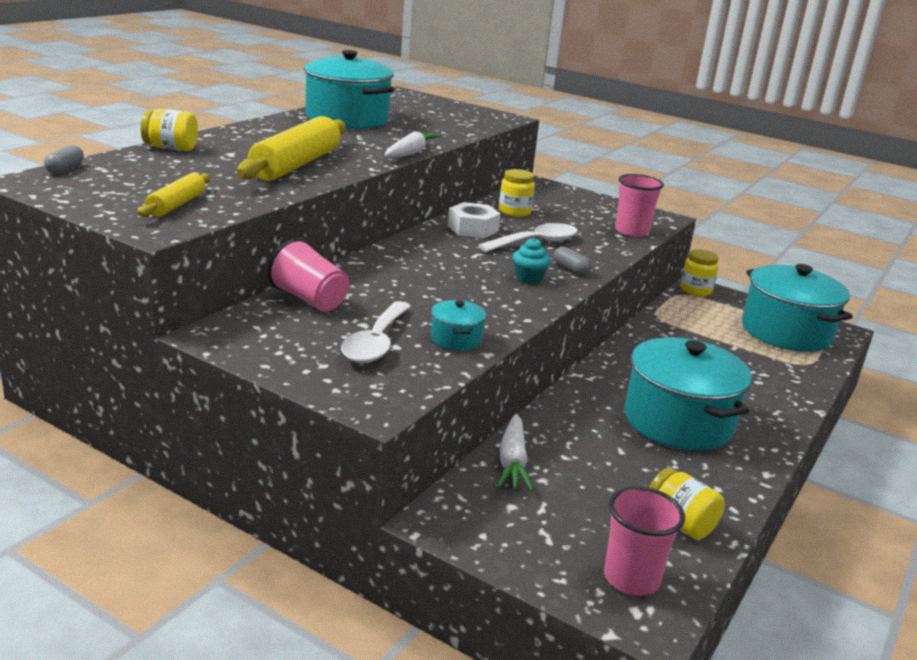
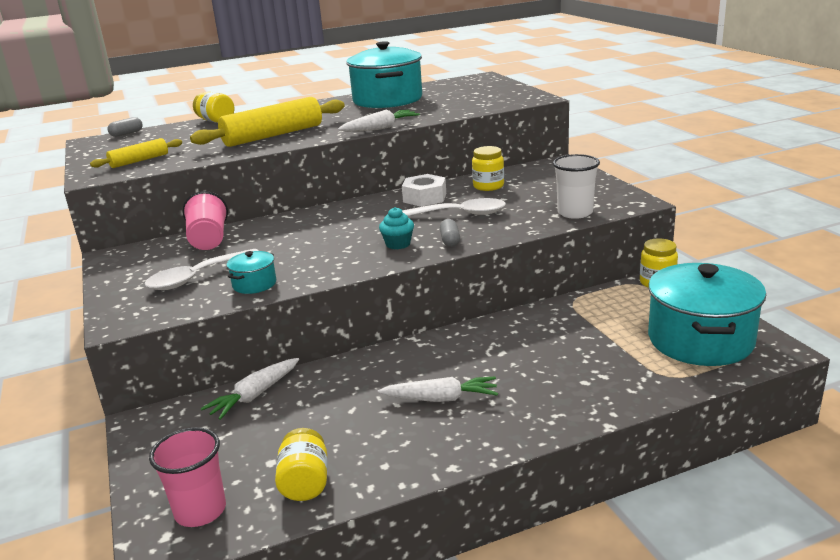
camera: 40 degrees right, 0 degrees up
(631, 231) = (575, 213): pink cup -> white cup
(678, 421) = (441, 399): turquoise pot -> white carrot

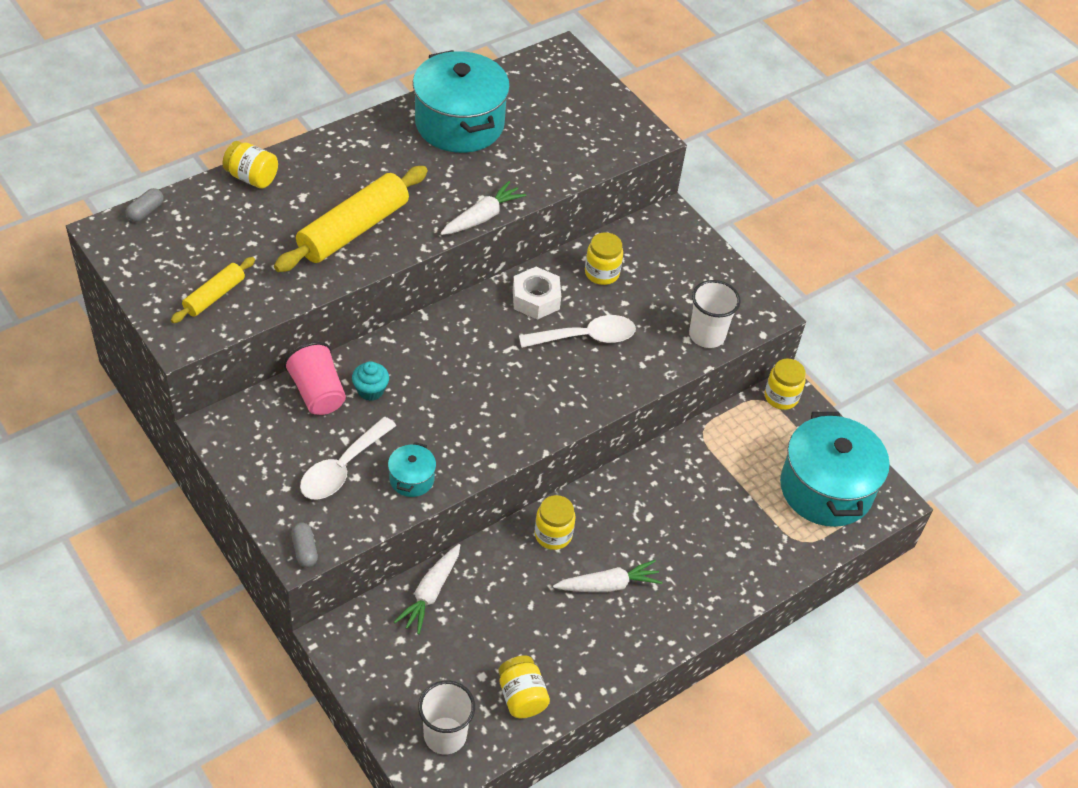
camera: 20 degrees left, 25 degrees up
(200, 511) = (445, 735): pink cup -> white cup
(398, 244) = (536, 400): turquoise cupcake -> turquoise cupcake (370, 390)
(398, 361) = (553, 535): none -> yellow jar
(450, 240) = (589, 392): grey capsule -> grey capsule (305, 550)

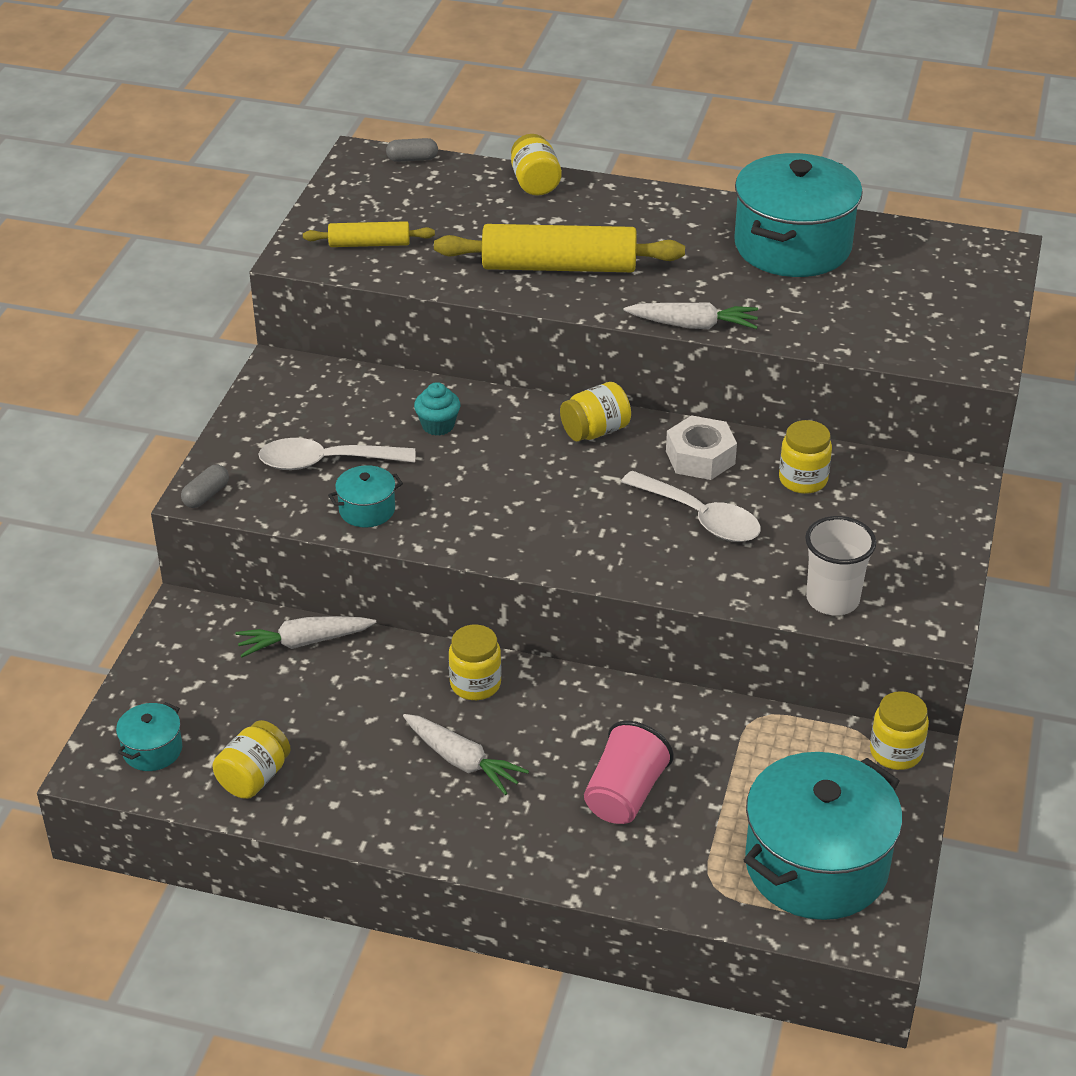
camera: 55 degrees right, 10 degrees down
(317, 393) = (392, 398): pink cup -> pink cup (625, 794)
(445, 735) = (152, 750): white cup -> turquoise pot
(460, 325) = (595, 431): none -> yellow jar

